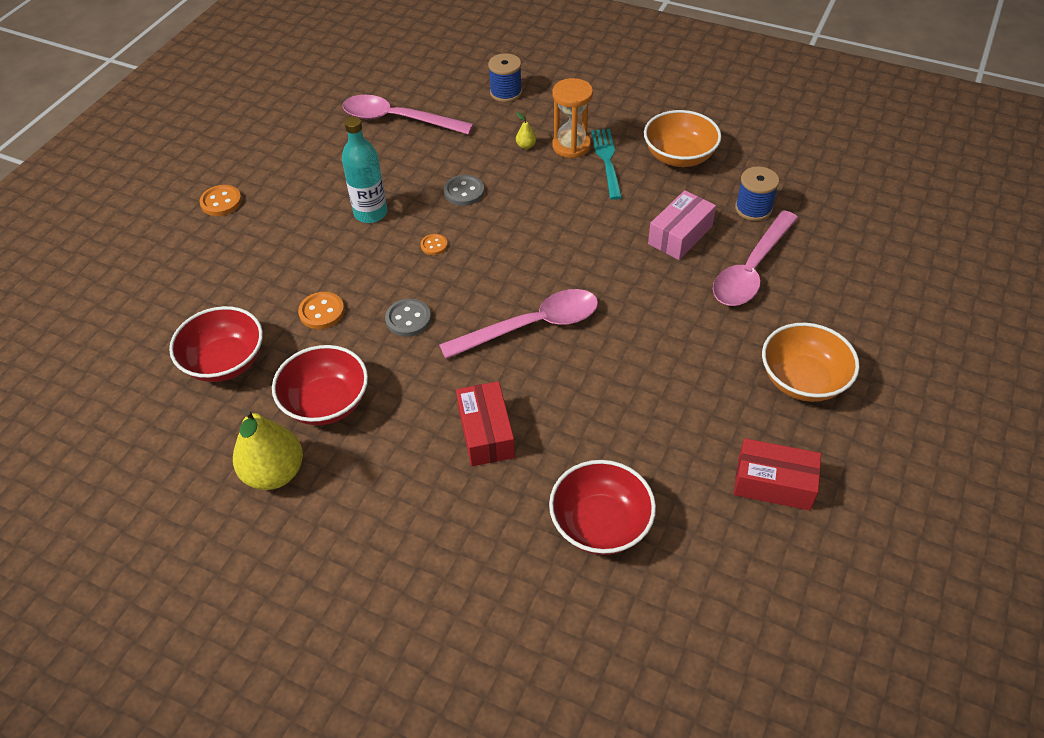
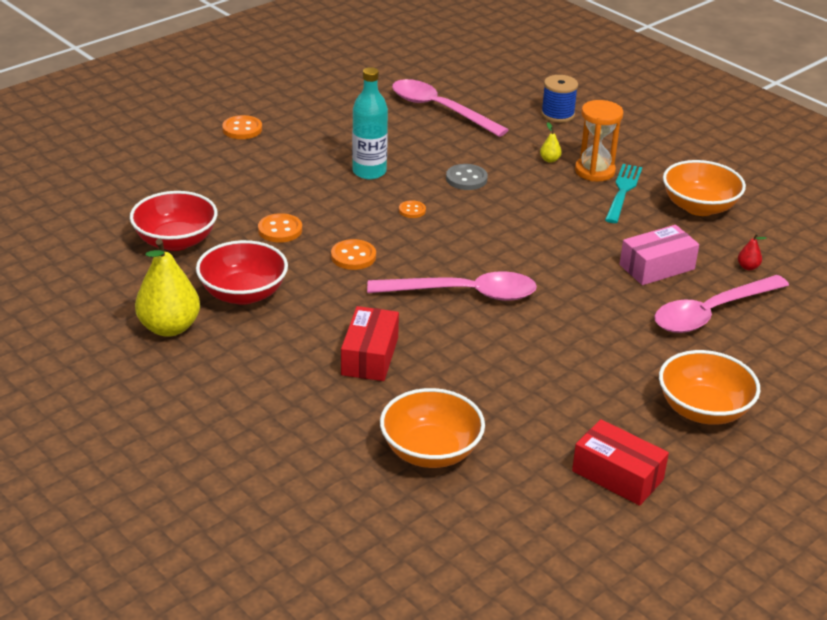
camera: 20 degrees right, 15 degrees down
(408, 319) = (353, 256): grey button -> orange button
(600, 524) = (431, 451): red bowl -> orange bowl
(753, 209) = (748, 267): blue spool -> red pear

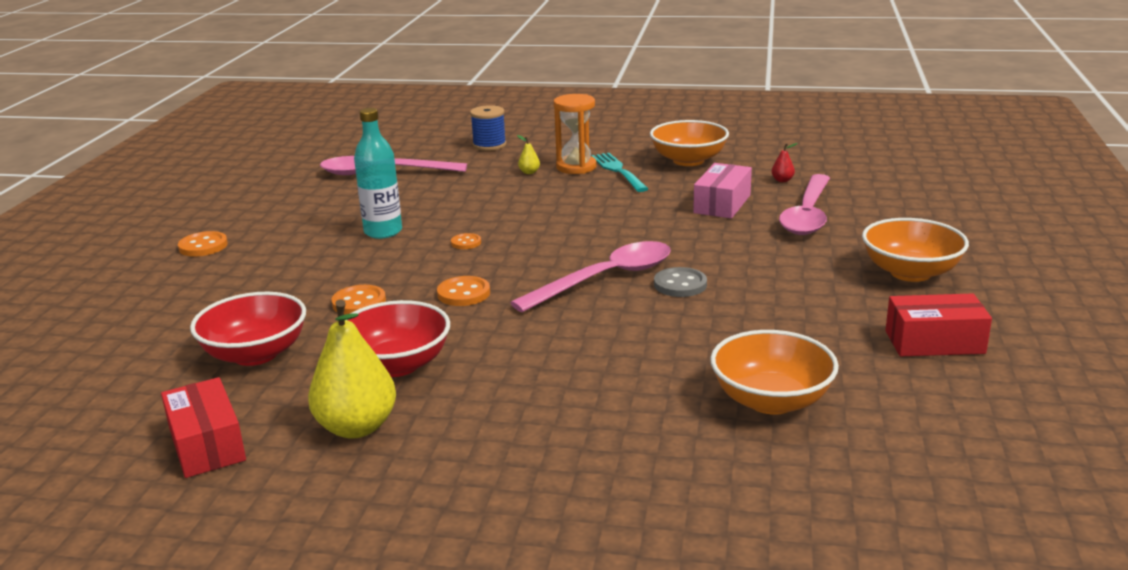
camera: 35 degrees left, 10 degrees down
(370, 356) = (599, 357): red box -> red box (207, 444)
(466, 179) = (480, 206): grey button -> grey button (680, 284)

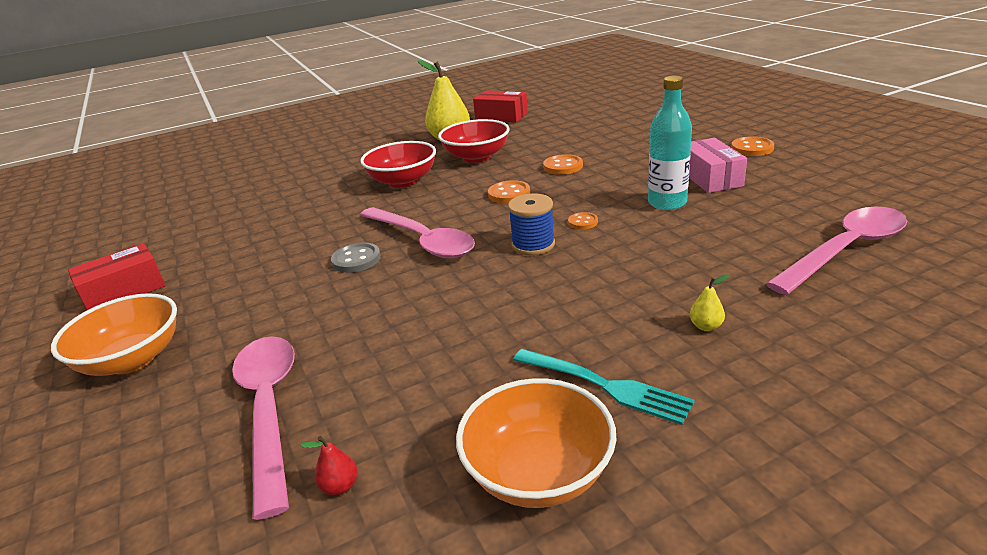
camera: 145 degrees right, 5 degrees up
(255, 354) = (558, 135): red bowl -> red bowl (403, 181)
(489, 145) = (875, 355): blue spool -> blue spool (533, 245)
(576, 167) = (671, 366): orange hourglass -> none
(605, 279) = (422, 241): pink spoon -> pink spoon turned 60 degrees counterclockwise
(722, 204) = (395, 380): pink box -> pink box (710, 178)
(771, 400) = (243, 216): orange bowl -> none

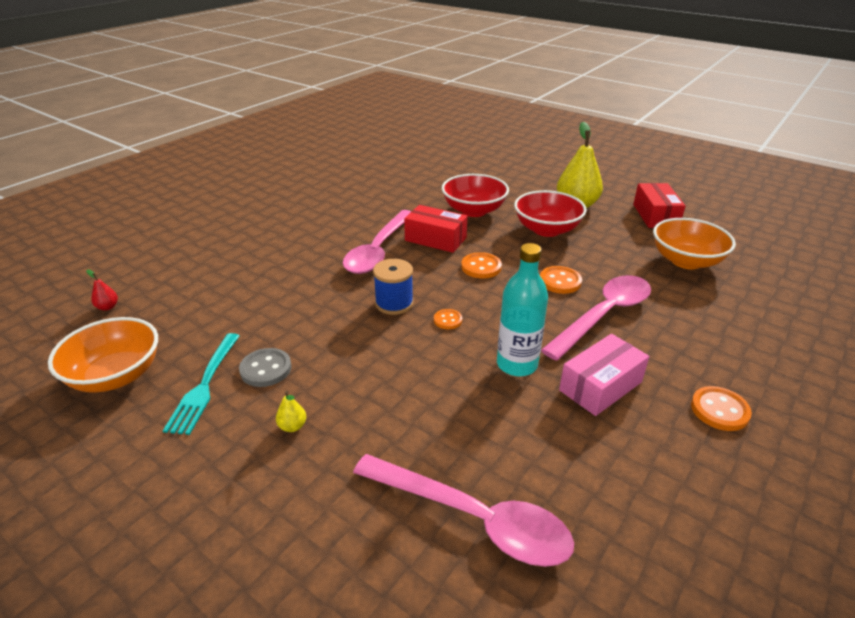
camera: 60 degrees right, 5 degrees up
(124, 292) = (276, 173): red box -> red box (435, 239)
(132, 359) = (211, 203): orange bowl -> orange bowl (686, 261)
(269, 409) = (170, 262): pink spoon -> pink spoon (604, 315)
(356, 259) = (340, 233): grey button -> grey button (266, 369)

